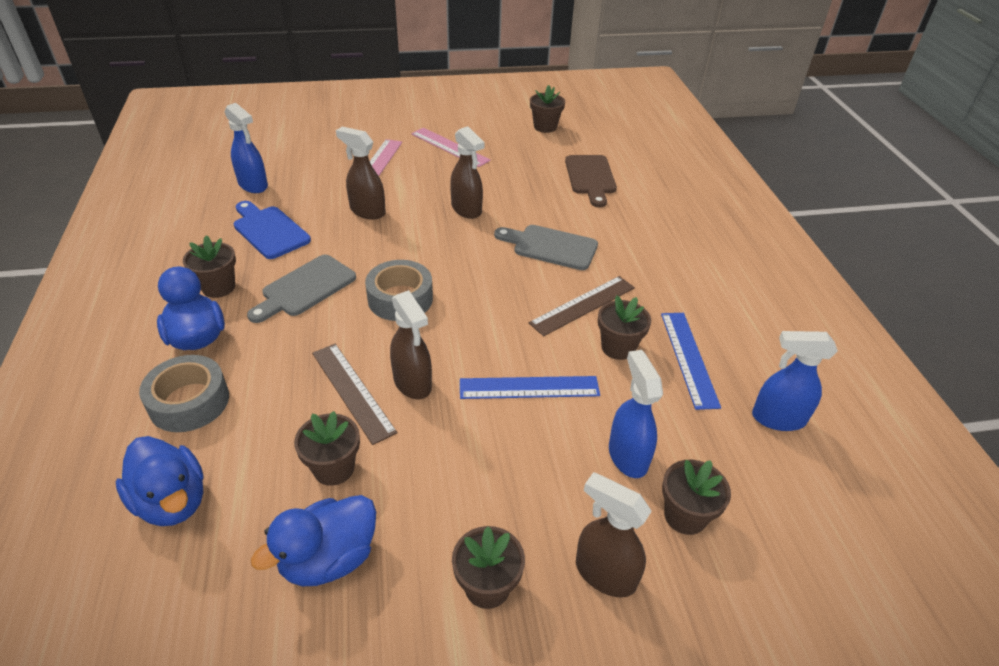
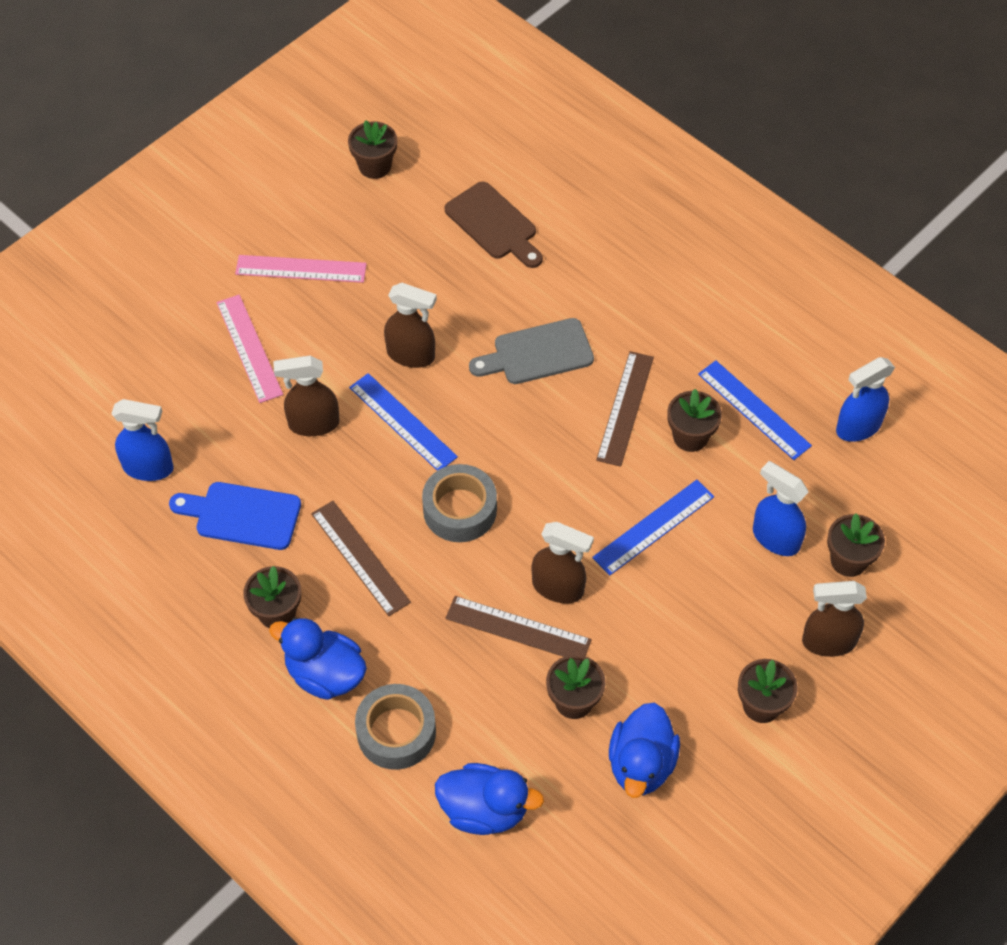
camera: 35 degrees left, 15 degrees up
(305, 288) = (360, 557): grey cutting board -> brown ruler
(421, 237) = (402, 422): none -> blue ruler

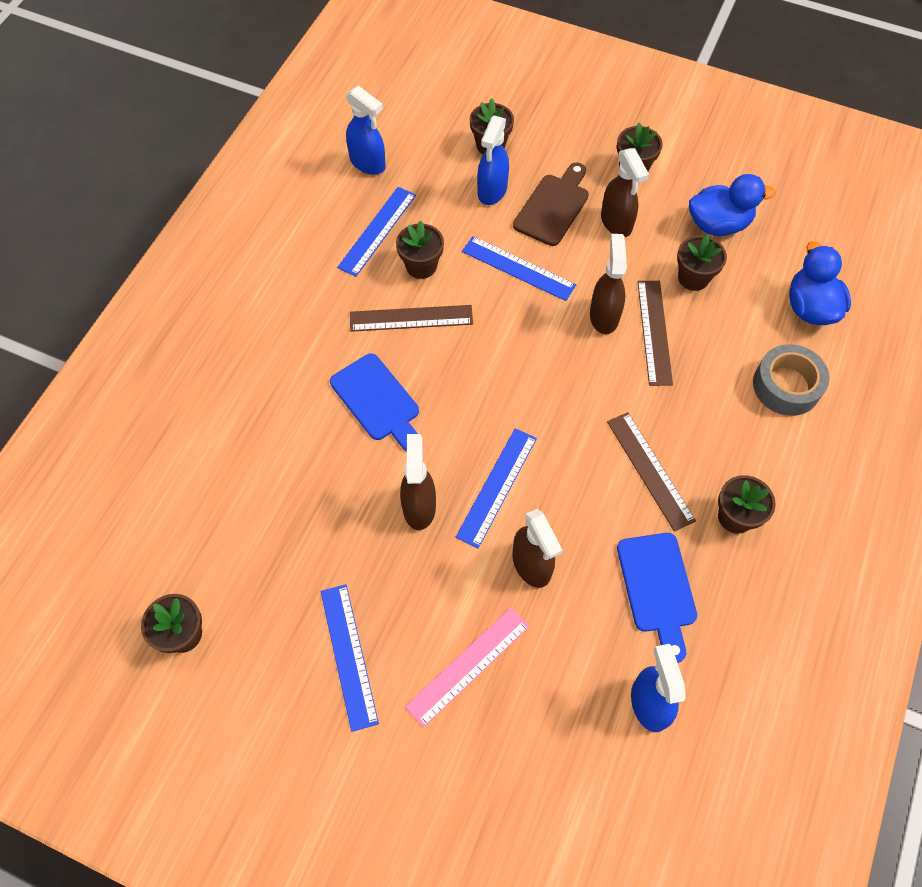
camera: 110 degrees left, 5 degrees up
(301, 269) = (349, 655): pink ruler -> blue ruler
(325, 674) = (768, 456): blue duck -> none
(360, 557) = (650, 470): brown ruler -> brown ruler turned 60 degrees counterclockwise
(460, 510) = (566, 409): grey tape -> none
(494, 224) = (234, 487): brown cutting board -> brown cutting board (553, 207)
(537, 353) = (378, 401): grey cutting board -> blue cutting board
(828, 642) = (563, 143): brown spray bottle -> brown spray bottle (616, 223)

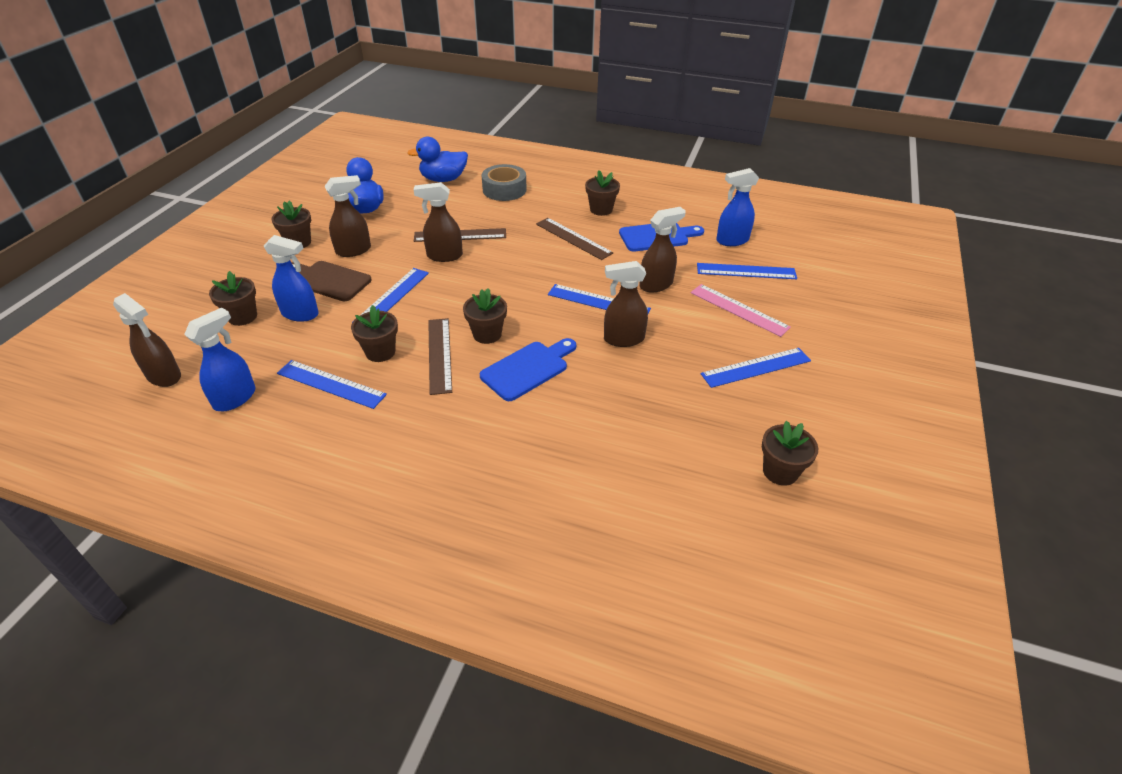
camera: 95 degrees left, 20 degrees down
(405, 108) = (164, 376): none -> brown spray bottle
(561, 702) = (746, 271): none -> blue ruler
(650, 470) = (573, 238): brown ruler -> brown ruler turned 75 degrees clockwise
(693, 278) = (413, 219): brown flower pot -> brown flower pot (487, 334)

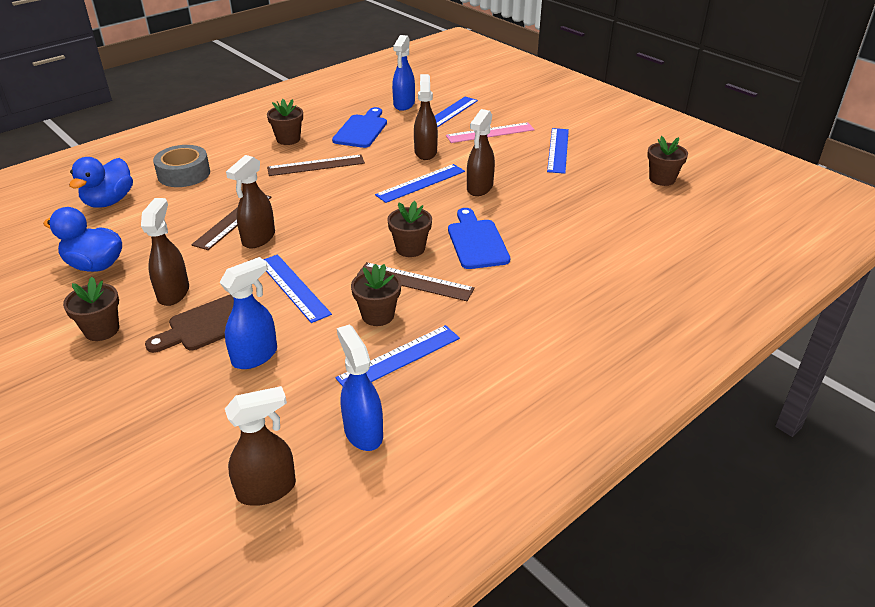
camera: 60 degrees left, 5 degrees down
(242, 317) = (211, 403): brown flower pot -> none

